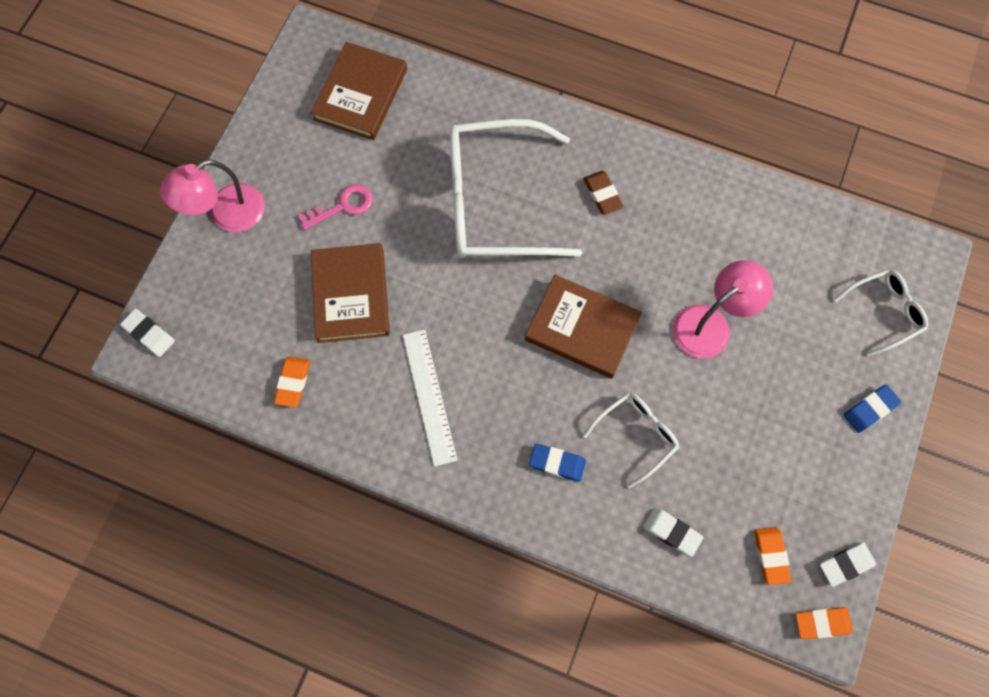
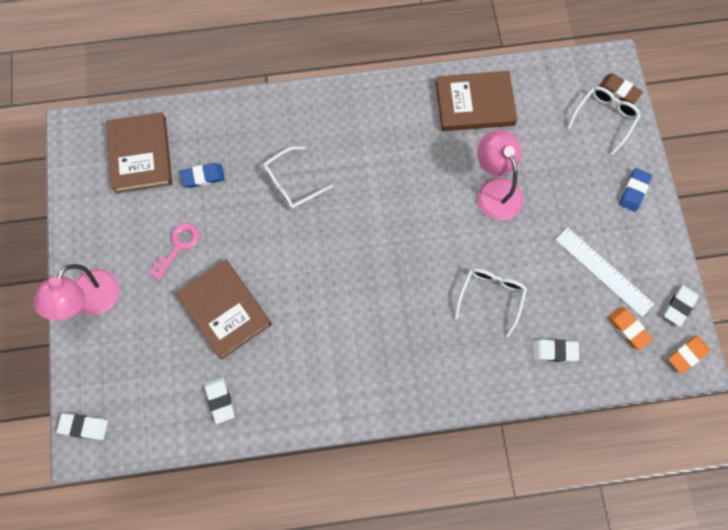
camera: 30 degrees left, 0 degrees up
(293, 382) = (220, 400): orange eraser -> white eraser
(429, 396) = (328, 352): white ruler -> white ruler (603, 271)
(495, 202) = (291, 183): white glasses -> white glasses, size x0.48
(557, 463) = (448, 348): blue eraser -> blue eraser (203, 177)
(582, 328) = (408, 242): brown book -> brown book (474, 104)
(602, 194) = (366, 137): brown eraser -> brown eraser (619, 90)
(710, 324) = (495, 190): pink lamp -> pink lamp turned 45 degrees counterclockwise

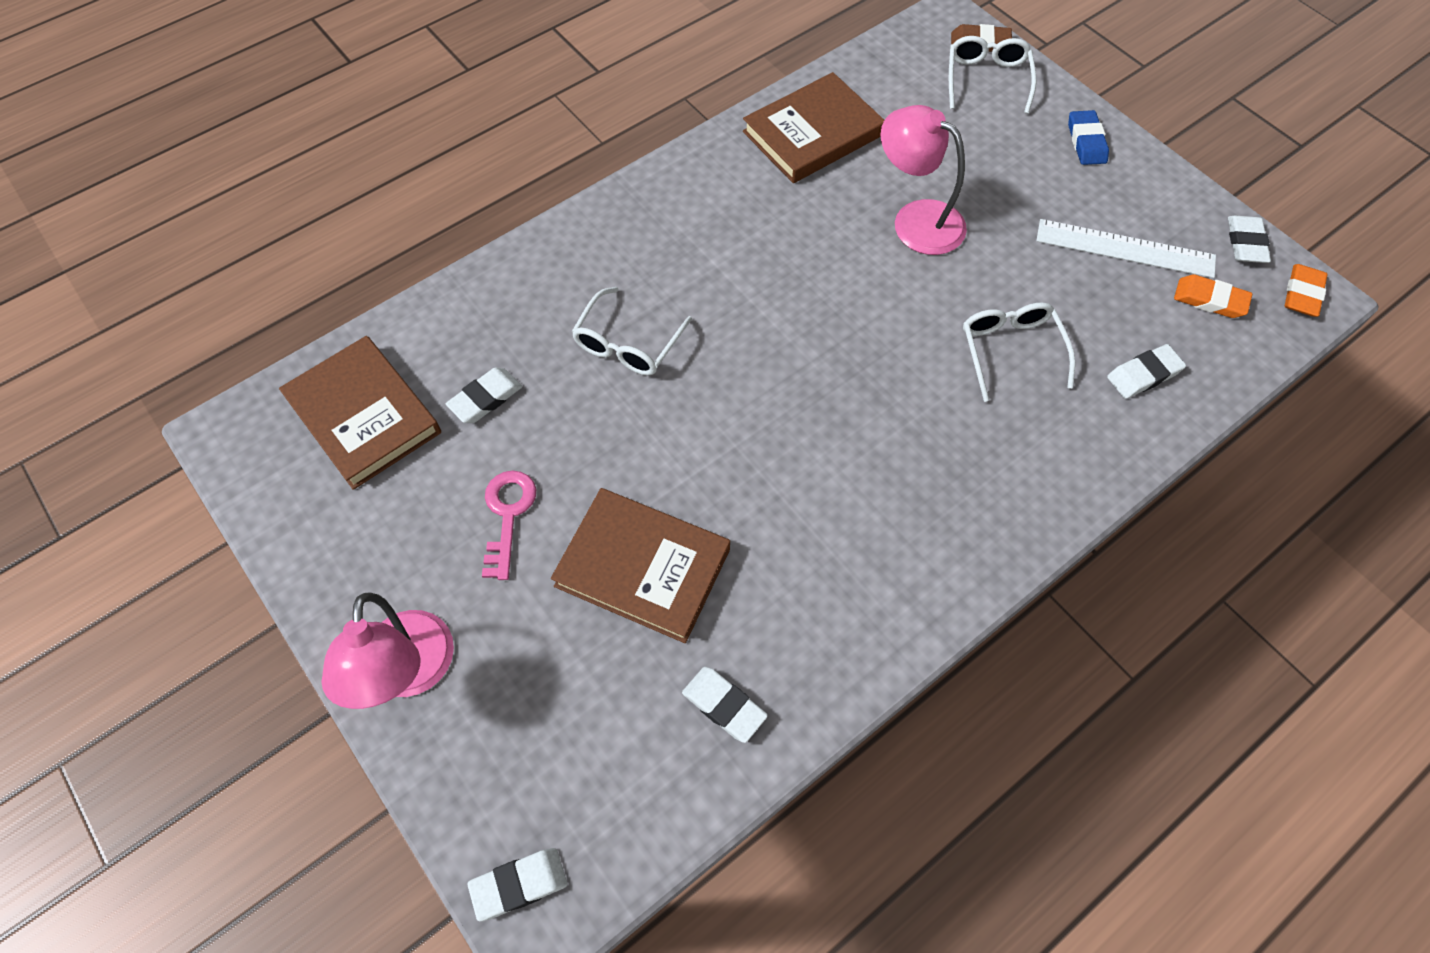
camera: 30 degrees left, 10 degrees down
(203, 177) = (485, 398): blue eraser -> white eraser

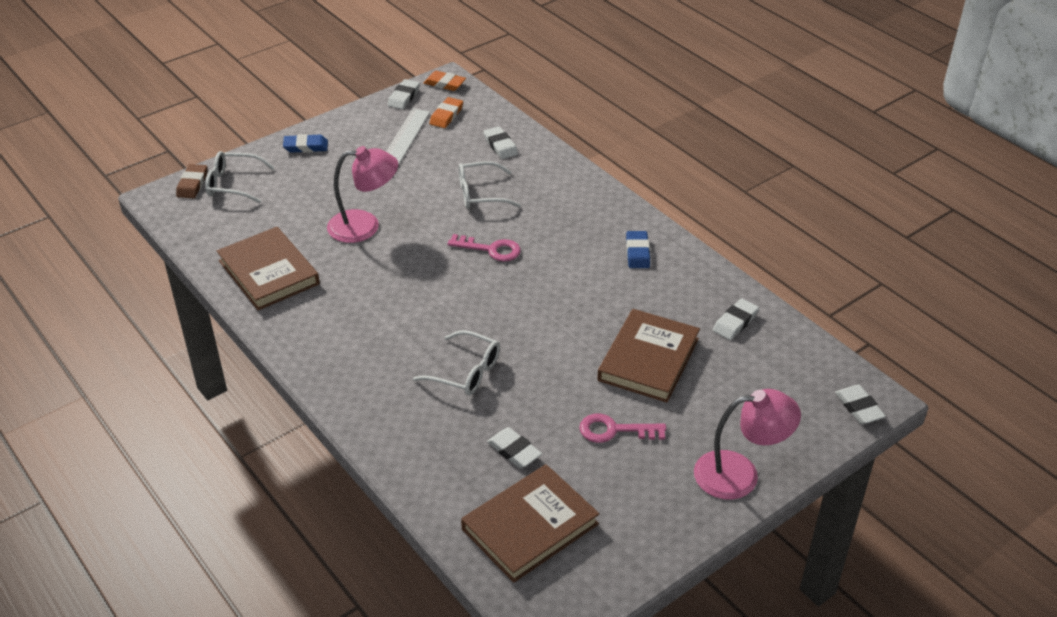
camera: 90 degrees left, 20 degrees down
(879, 366) = (491, 249): none -> pink key
(889, 567) = (637, 253): none -> blue eraser
(916, 219) = (365, 226): pink lamp -> pink lamp turned 135 degrees counterclockwise
(1245, 243) = (403, 97): white eraser -> white eraser turned 75 degrees counterclockwise

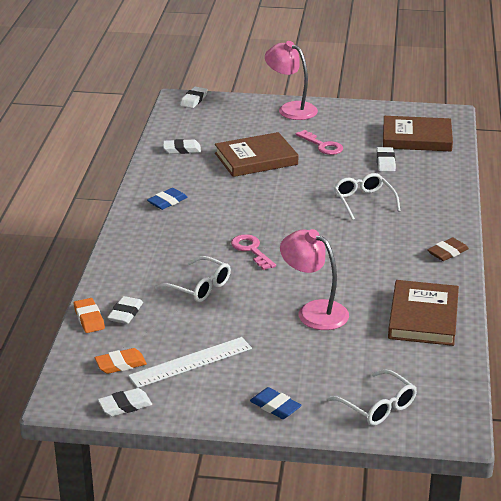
camera: 135 degrees left, 10 degrees down
(192, 184) = (414, 428): brown eraser -> brown eraser (447, 252)
(444, 84) = (70, 397): orange eraser -> orange eraser (89, 318)

